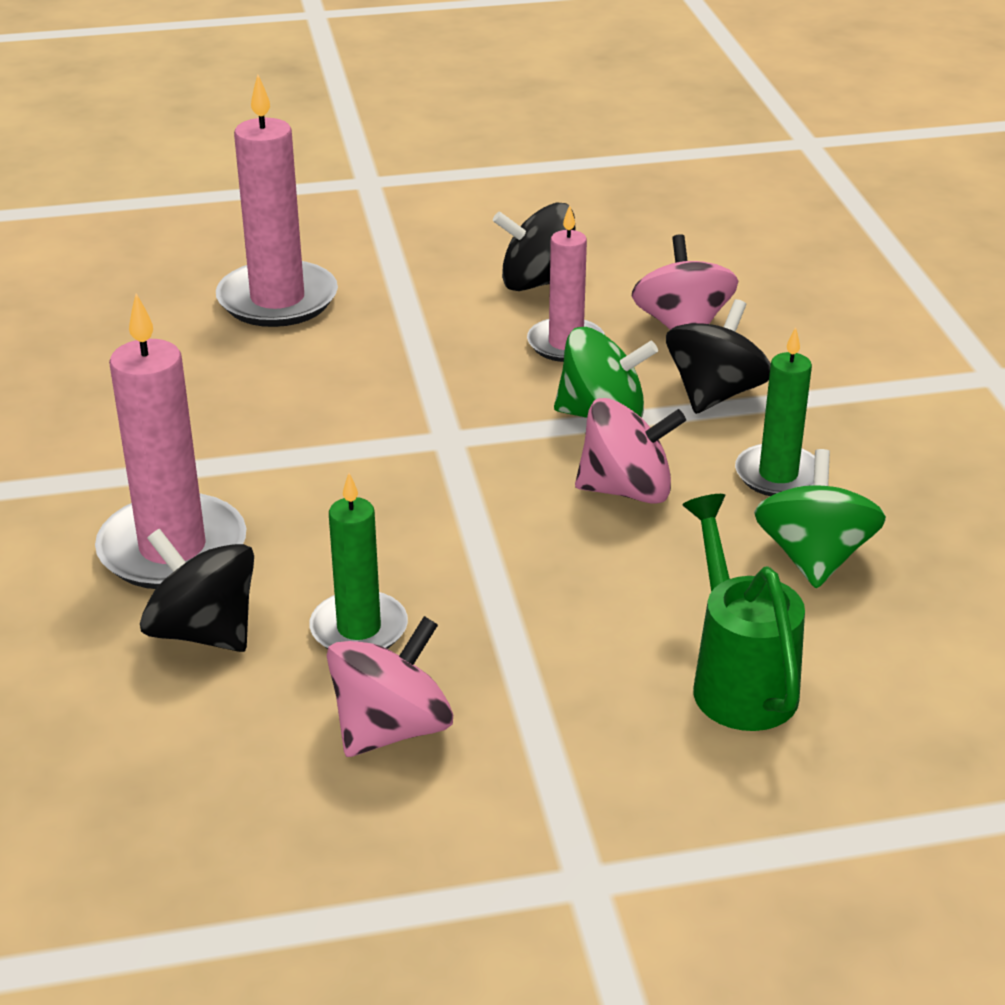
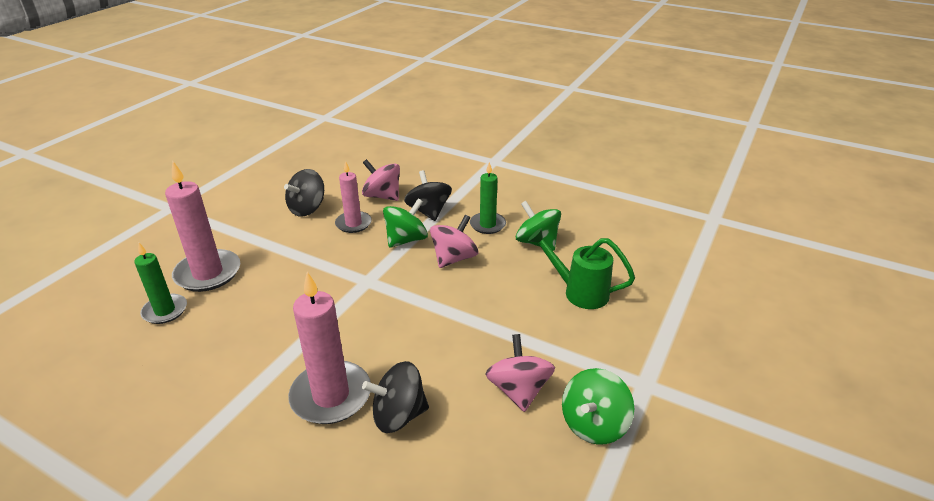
camera: 50 degrees left, 0 degrees up
(359, 629) = (450, 367): green candle -> green candle (165, 311)
(409, 855) = (593, 424): none -> green spinning top

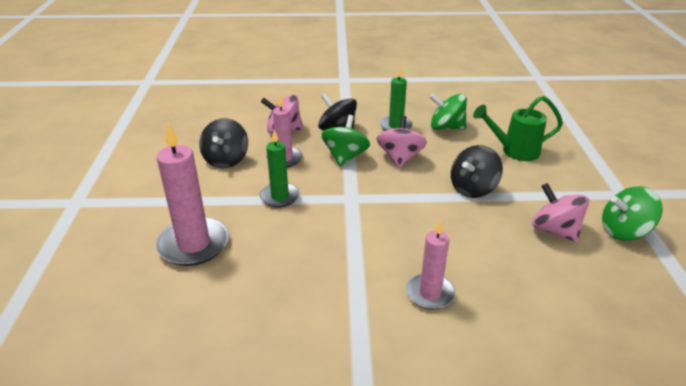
camera: 30 degrees left, 0 degrees up
(165, 311) = (189, 292): green candle -> green candle (280, 197)
(331, 395) = (430, 293): pink candle -> pink candle, size x0.62
(398, 415) = (497, 283): black spinning top -> black spinning top (473, 188)
(593, 424) = (624, 231): green spinning top -> green spinning top turned 75 degrees clockwise

